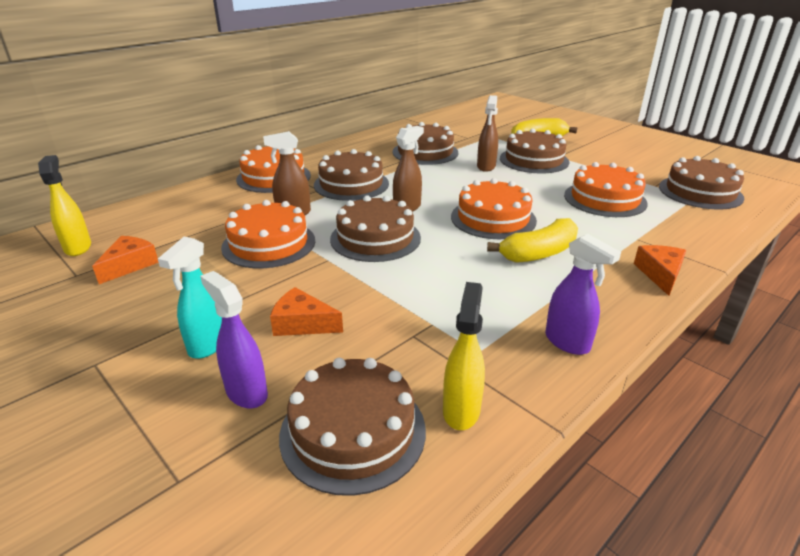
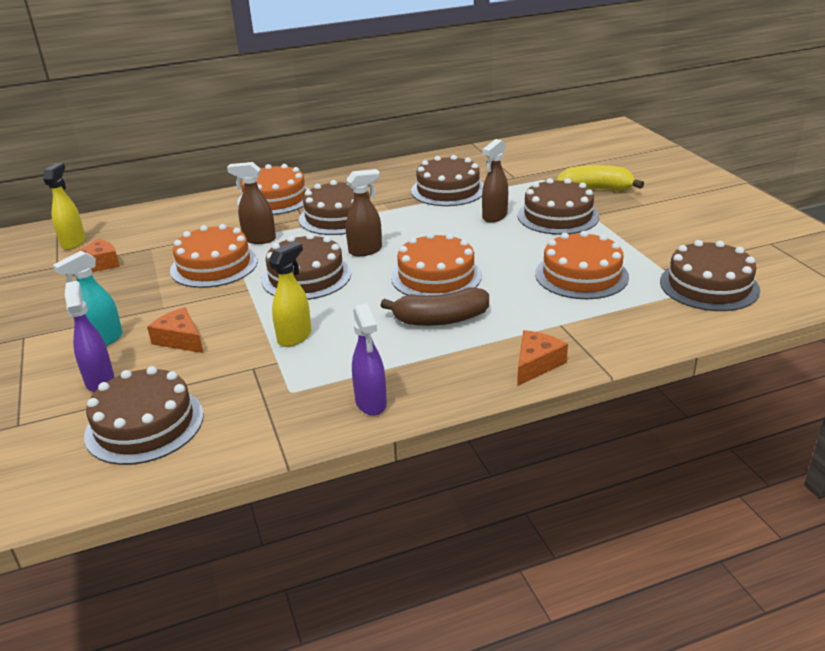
camera: 25 degrees right, 0 degrees up
(461, 410) = (231, 431): yellow spray bottle -> yellow spray bottle (295, 337)
(539, 253) = (440, 319): yellow banana -> brown banana

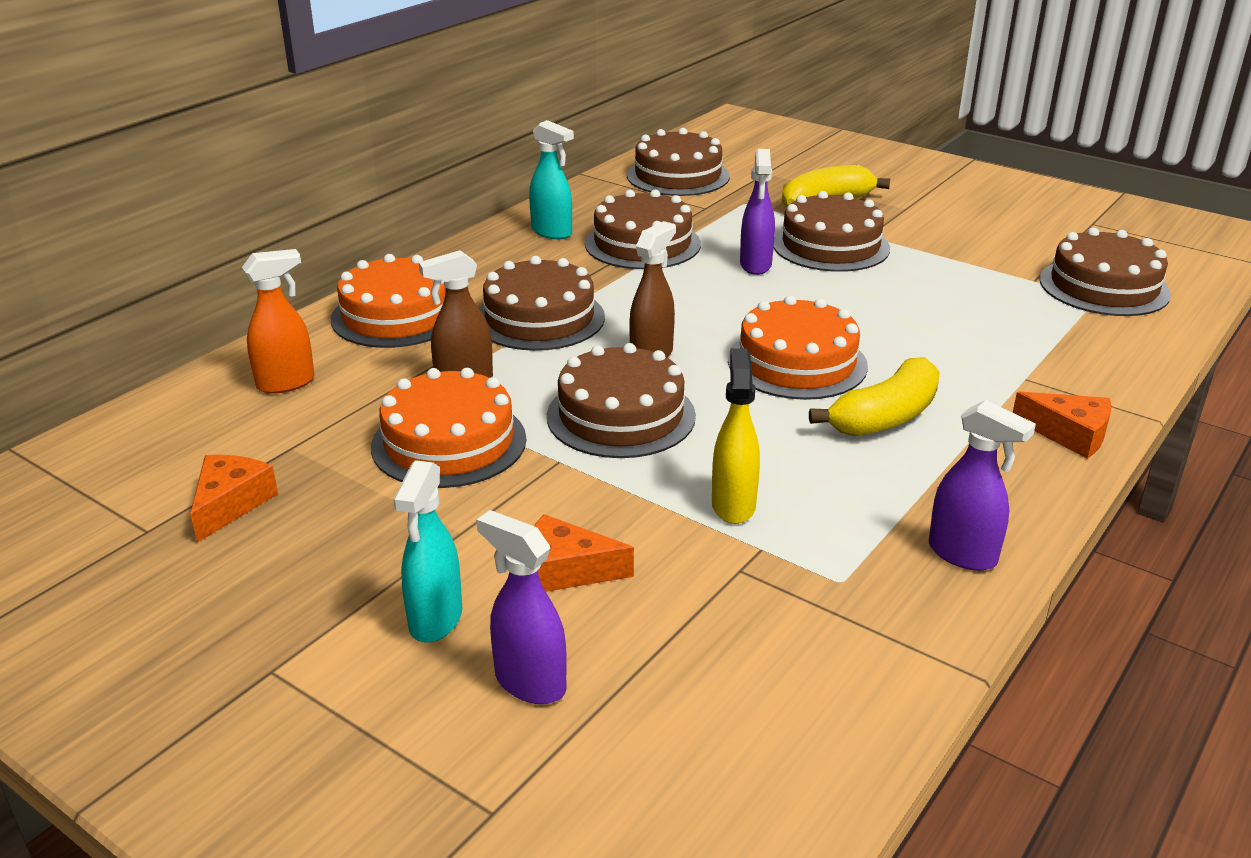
camera: 35 degrees left, 0 degrees up
(73, 242) = (119, 481): yellow spray bottle -> none
(144, 424) = (706, 716): brown cake -> brown cake (678, 176)
(187, 218) = (286, 383): none -> orange spray bottle
(408, 173) = (552, 232): none -> turquoise spray bottle
(440, 319) = (885, 417): brown banana -> yellow banana
(494, 217) = (755, 265): brown spray bottle -> purple spray bottle
(536, 364) = (1069, 434): orange cheese -> orange cheese turned 120 degrees clockwise
(581, 275) = (962, 312): orange cake -> none

